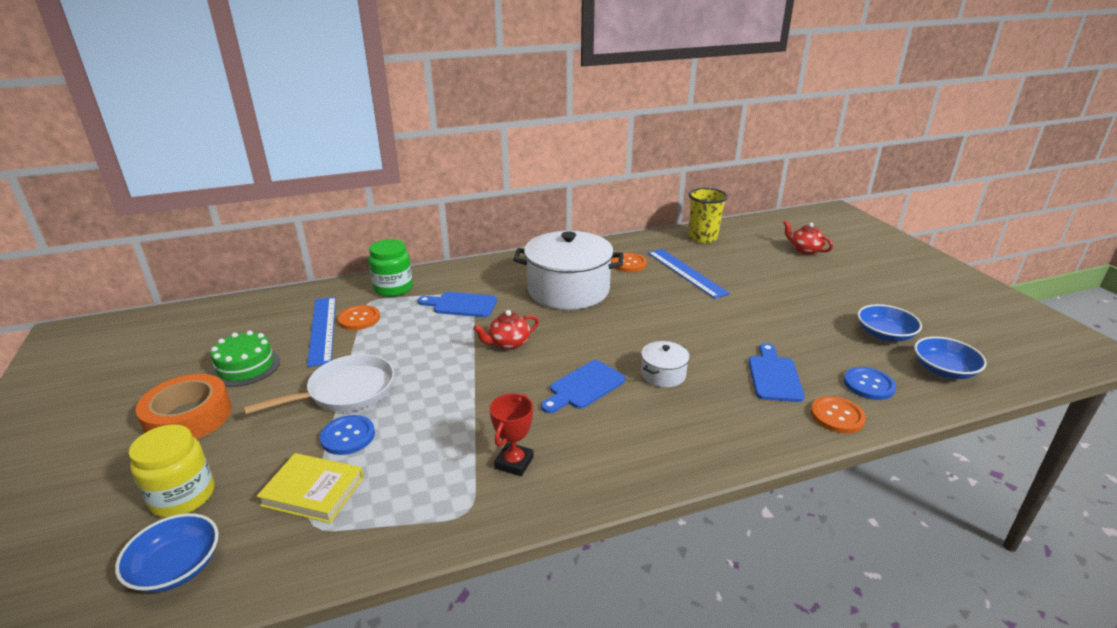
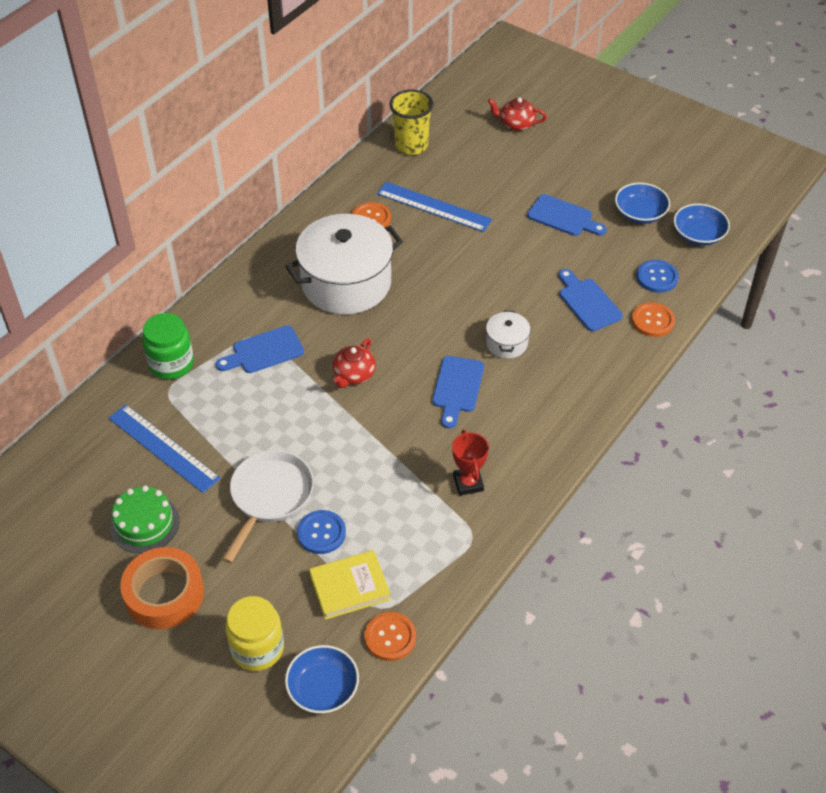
camera: 35 degrees left, 20 degrees up
(359, 319) = (183, 418): orange button -> orange button (390, 637)
(800, 313) = (563, 217): none -> blue cutting board

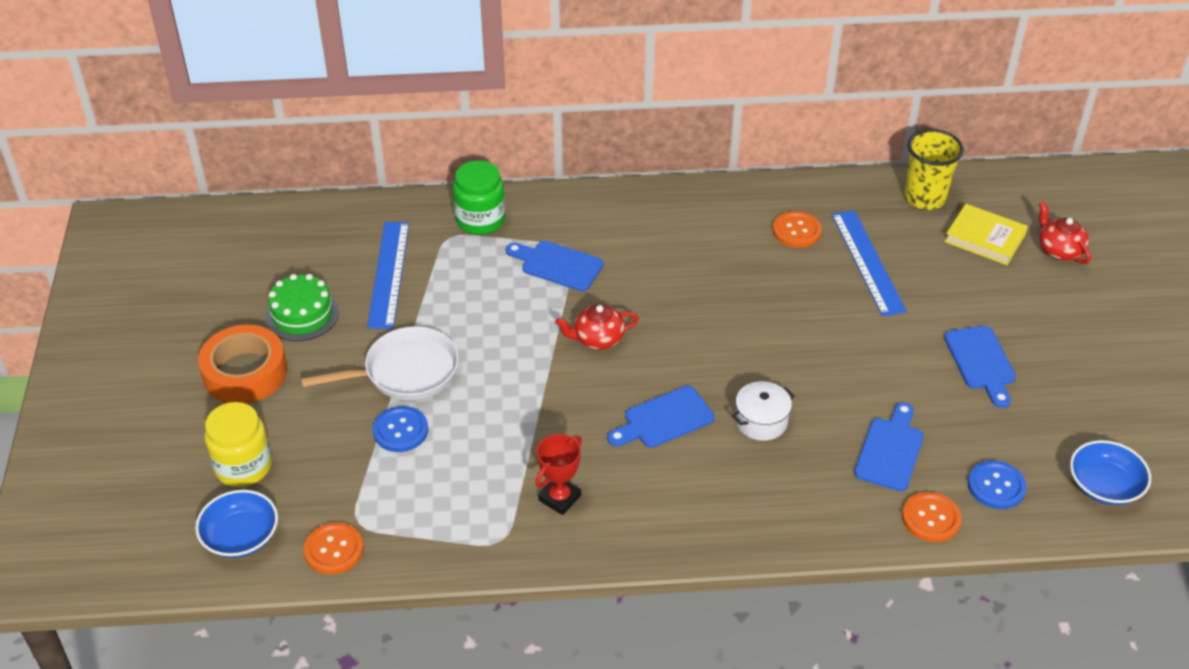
camera: 50 degrees right, 5 degrees down
(346, 283) = (698, 265): white pot -> none
(349, 587) = (361, 487): yellow book -> yellow book (985, 238)
(640, 213) = (1069, 418): blue bowl -> none

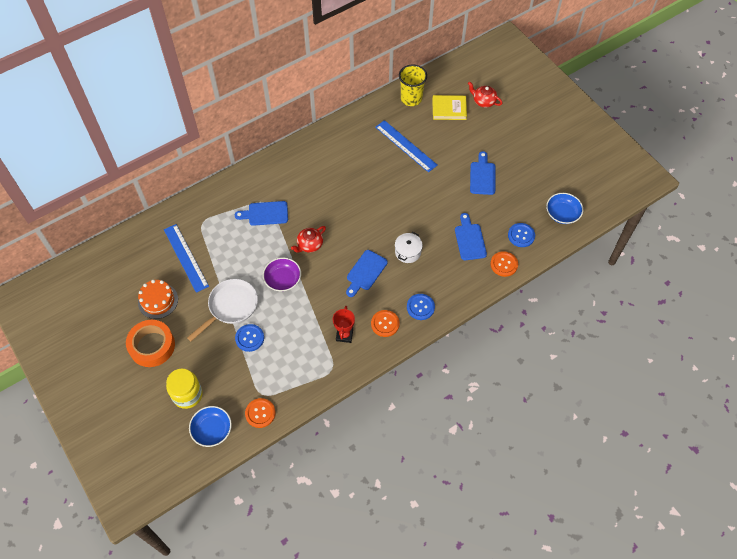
camera: 30 degrees left, 15 degrees up
(302, 314) = (158, 301): green cake -> orange cake
(480, 220) = (211, 206): green jar -> none
(517, 370) = (283, 279): none -> purple bowl
(725, 517) = (420, 307): none -> blue button
(796, 231) = (364, 143): orange button -> orange button (385, 324)
(981, 362) = (482, 176): blue cutting board -> blue cutting board turned 135 degrees counterclockwise

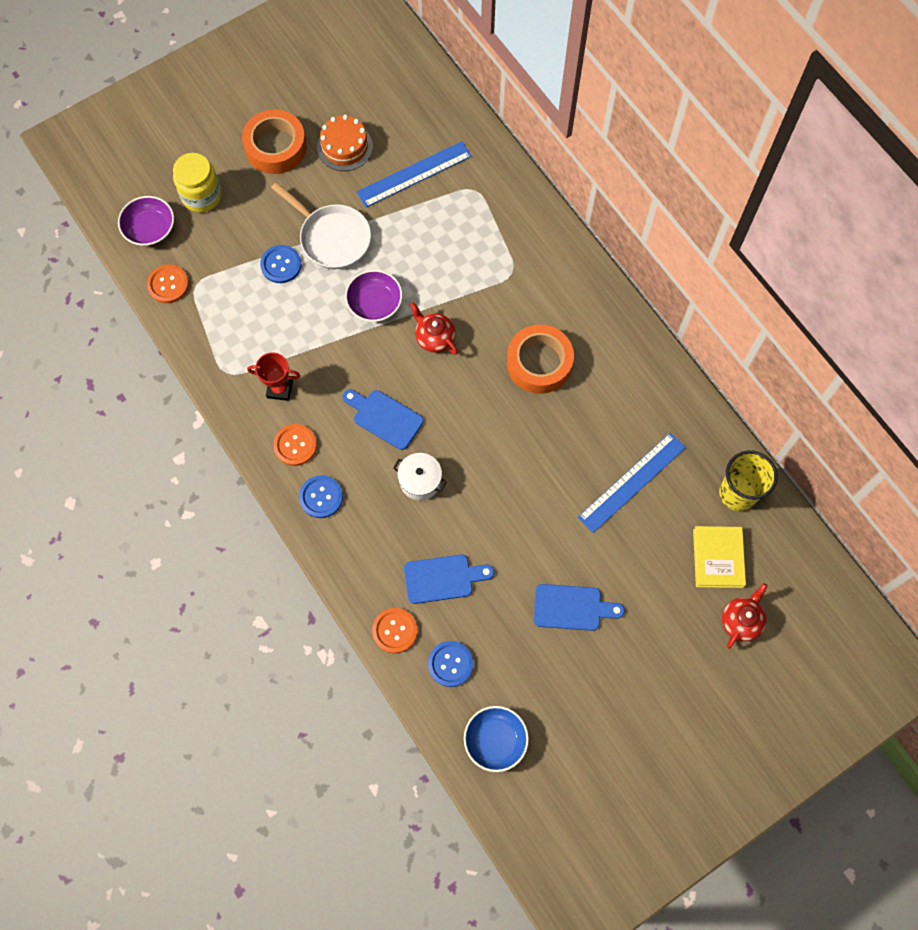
camera: 90 degrees right, 10 degrees up
(212, 430) = (150, 229): blue bowl -> purple bowl
(265, 214) = (491, 273): blue cutting board -> none
(329, 189) = (539, 363): none -> orange tape

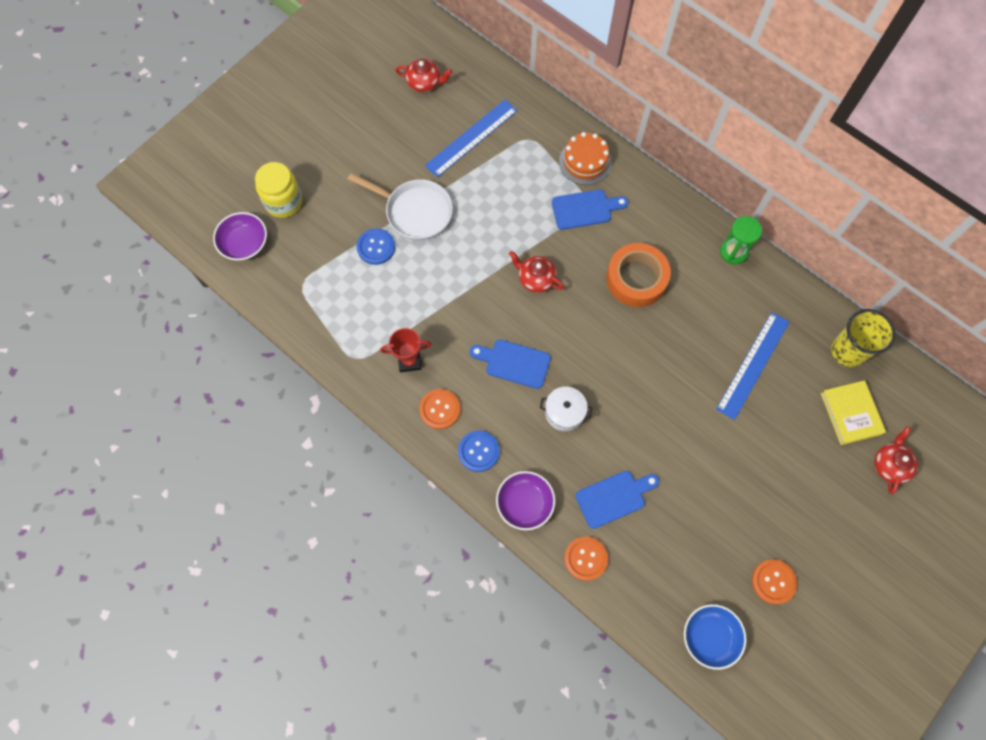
camera: 15 degrees left, 0 degrees up
(168, 284) = (276, 290): orange button -> orange button (773, 581)
(275, 147) = (339, 142): orange tape -> none
(345, 147) = (401, 128): orange cake -> orange cake (585, 162)
(374, 303) = (472, 261): purple bowl -> purple bowl (525, 503)
(383, 104) = (424, 83): none -> red teapot
(450, 664) = (646, 576): blue button -> none
(572, 607) = (738, 493): blue cutting board -> blue cutting board (585, 209)
(651, 360) = (733, 252): none -> green hourglass

